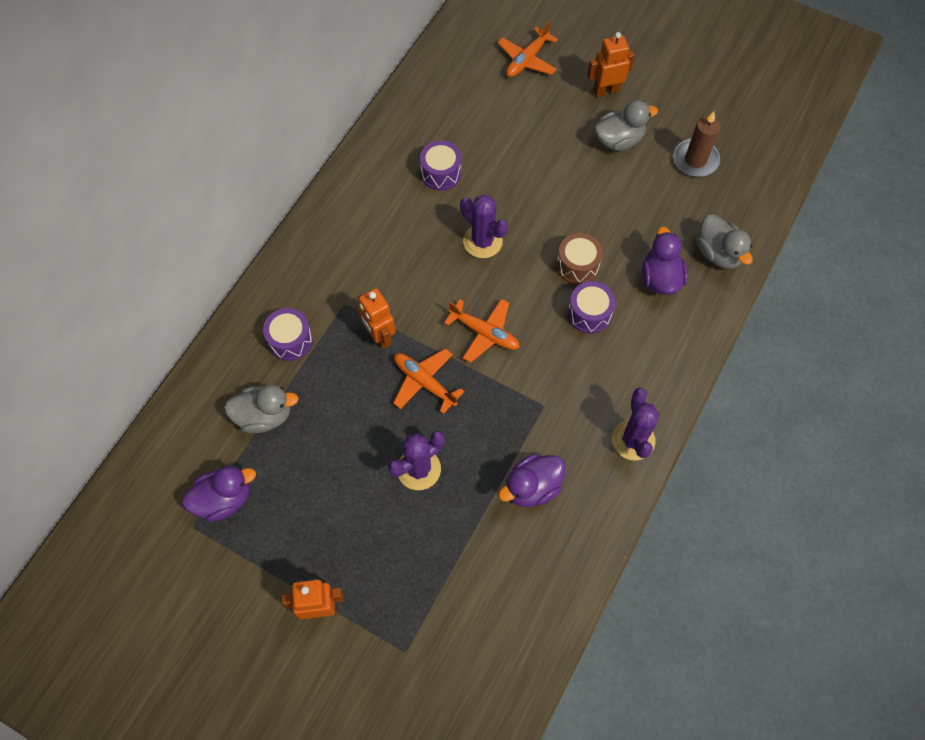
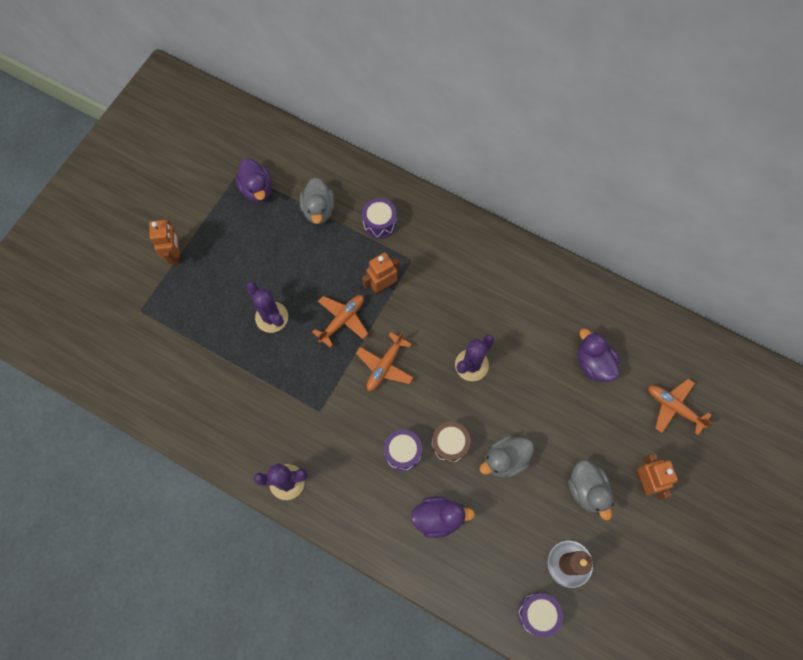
camera: 90 degrees right, 5 degrees up
(441, 173) = (539, 331): purple drum -> purple drum (537, 614)
(532, 487) = (252, 400): purple duck -> purple duck (593, 363)
(718, 253) = (465, 575): grey duck -> grey duck (505, 460)

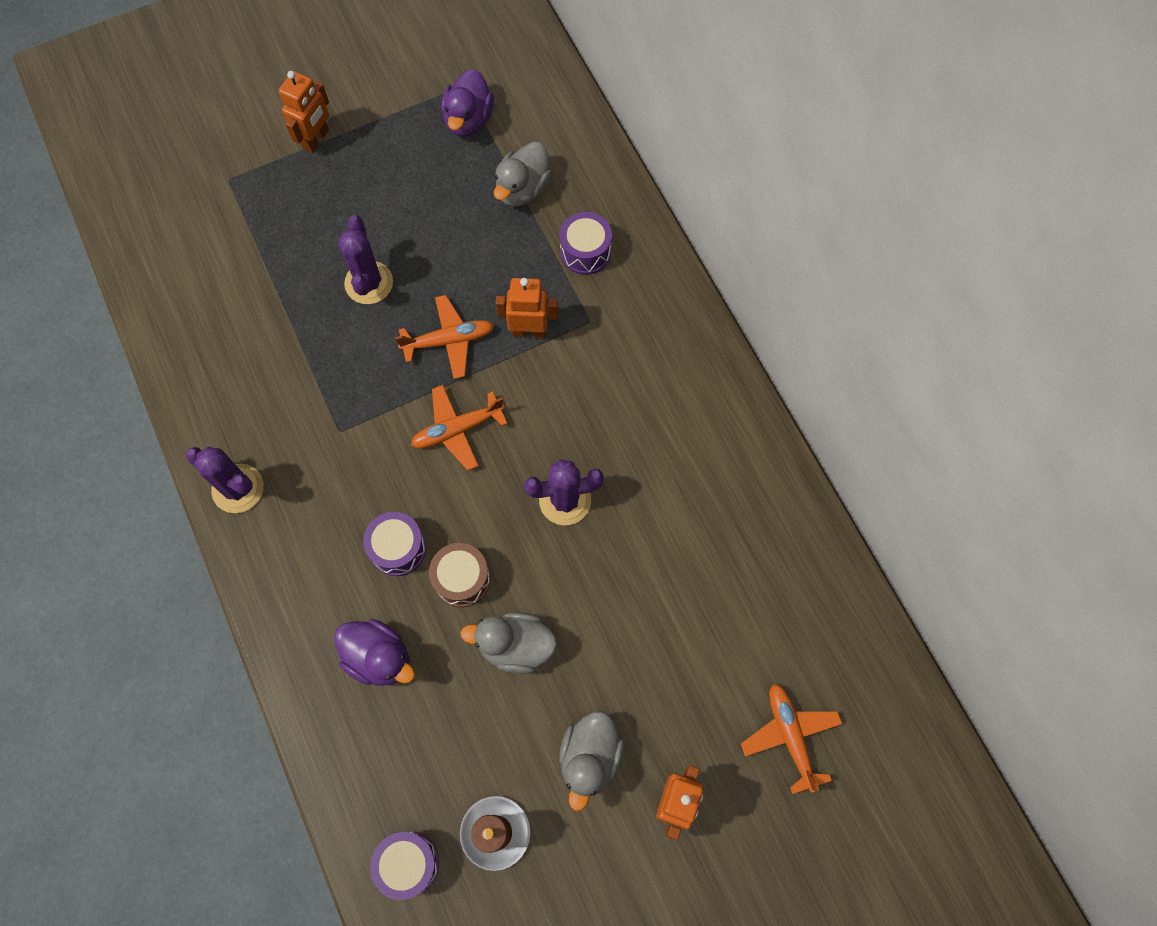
camera: 35 degrees right, 0 degrees up
(593, 363) = (725, 605): purple duck -> none

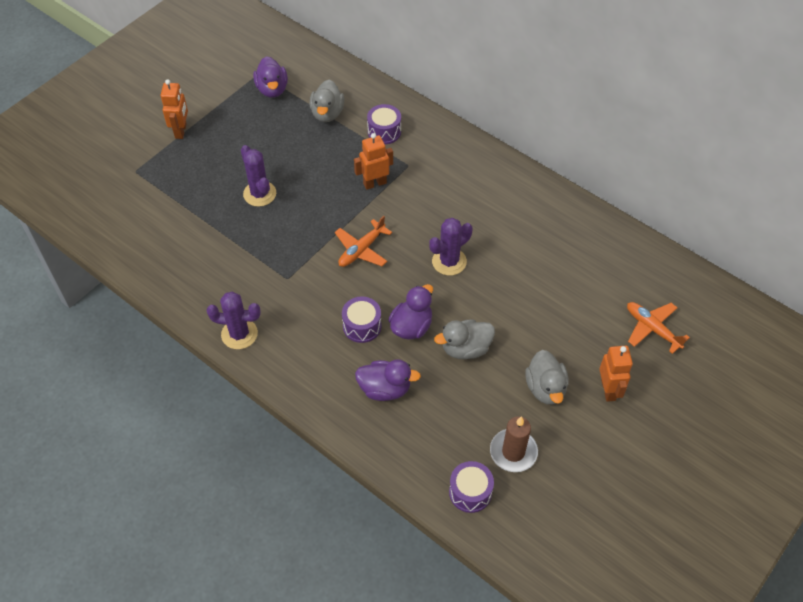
camera: 25 degrees left, 15 degrees down
(449, 340) = (328, 206): orange plane -> none
(462, 579) = (411, 326): brown drum -> purple duck

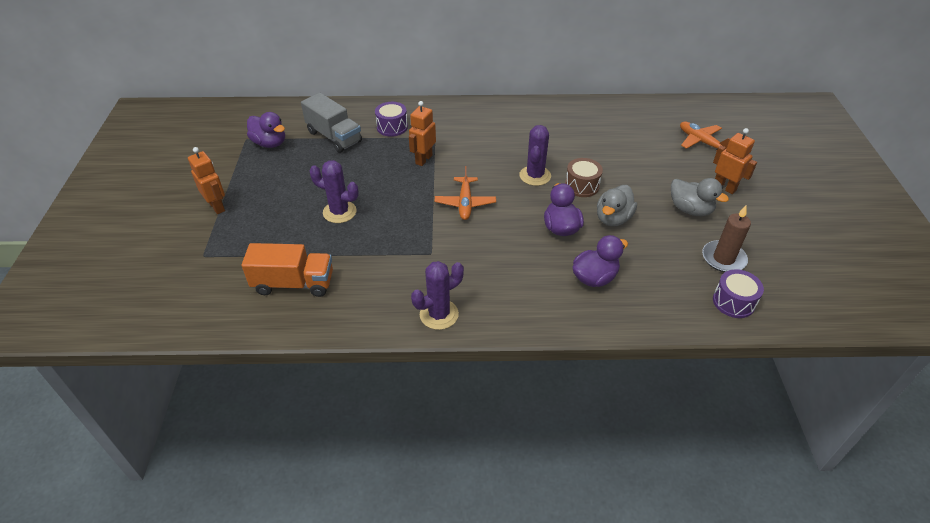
camera: 40 degrees left, 10 degrees down
(170, 237) = (293, 283): none -> orange truck
(327, 113) = (334, 137): grey duck -> grey truck
(362, 326) = (526, 249): purple drum -> none
(478, 299) = (582, 186): none -> brown drum
(652, 329) = (700, 142): orange plane -> orange plane turned 45 degrees clockwise

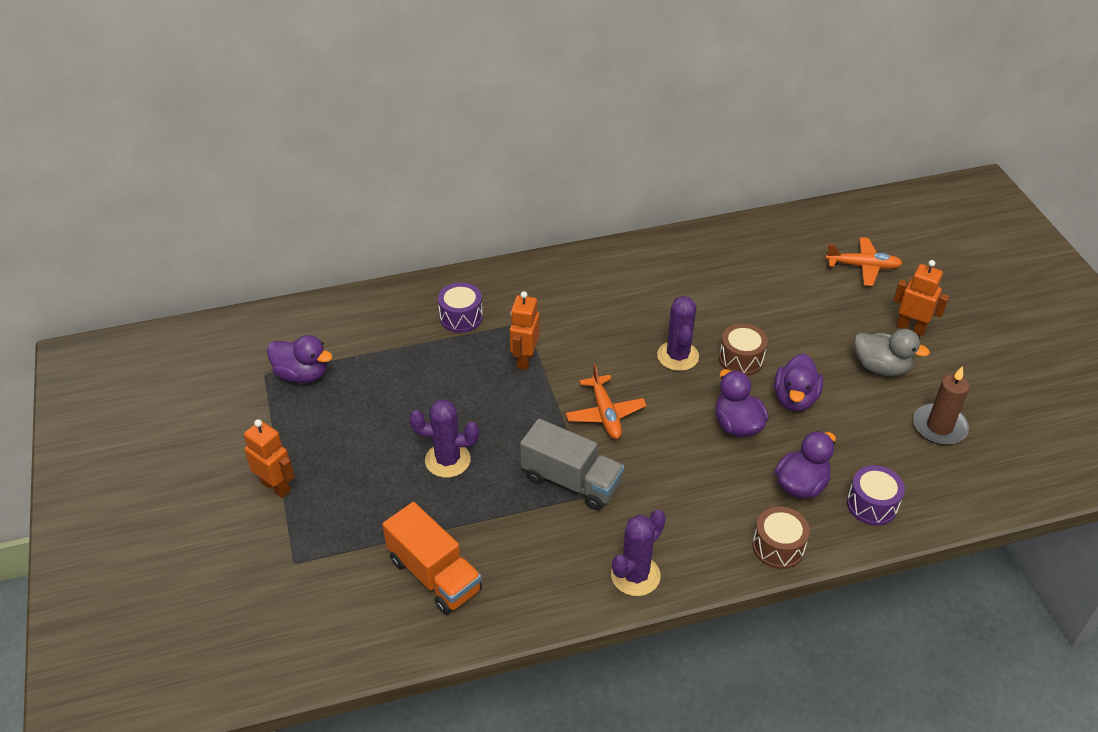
camera: 15 degrees left, 0 degrees up
(293, 283) = (434, 575): orange truck -> orange truck turned 60 degrees clockwise
(334, 137) = (388, 347): grey truck -> grey truck (571, 481)
(558, 318) = (778, 547): none -> brown drum
(613, 219) = (795, 399): grey duck -> purple duck
(700, 142) = (863, 266): orange plane -> orange plane turned 150 degrees clockwise
(733, 302) = (967, 481): purple drum -> purple drum (872, 505)

